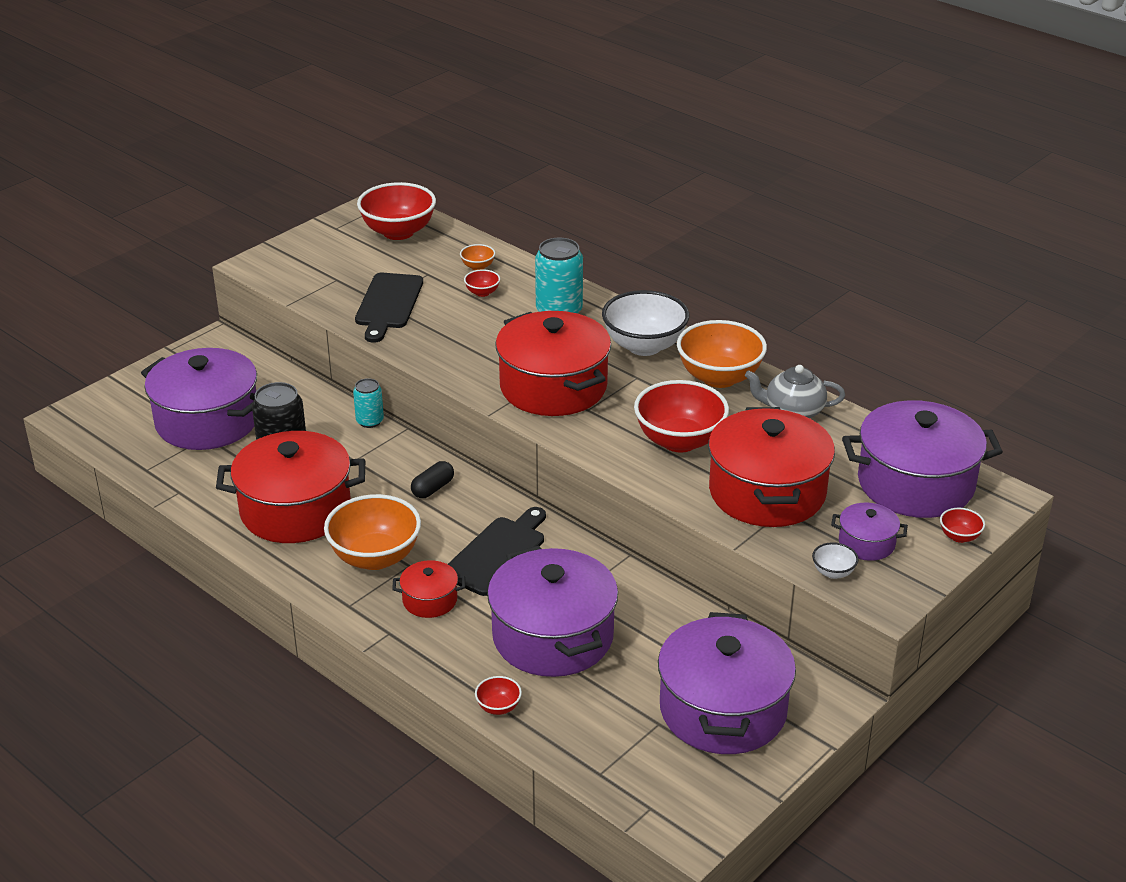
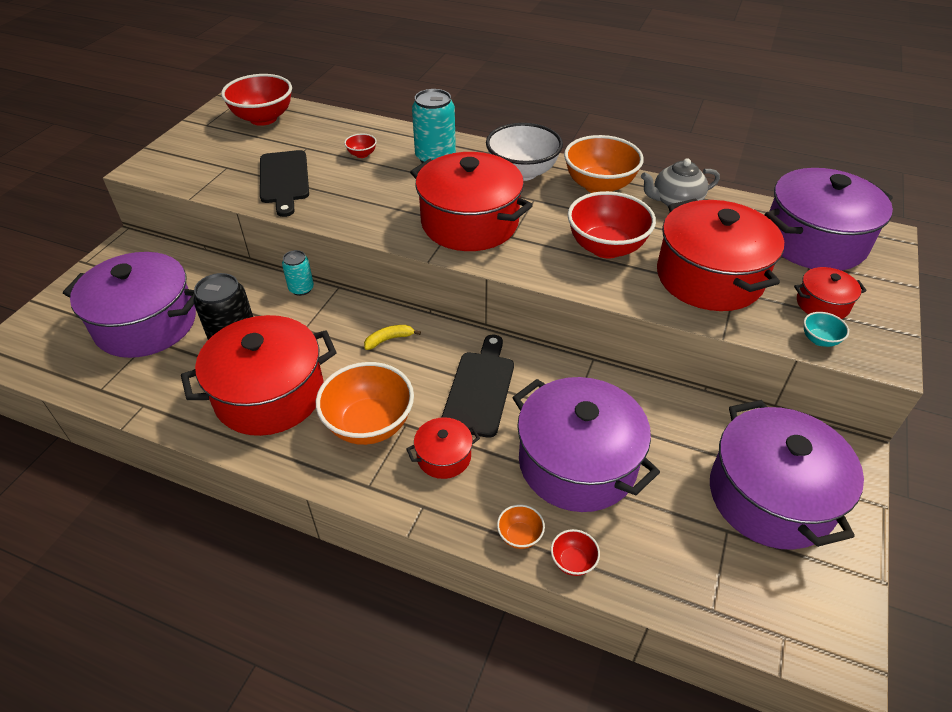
camera: 20 degrees left, 10 degrees up
(433, 488) = (389, 339): black capsule -> yellow banana
(478, 267) = (346, 134): orange bowl -> orange bowl (519, 536)
(833, 572) = (819, 340): white bowl -> turquoise bowl
(866, 543) = (822, 304): purple pot -> red pot
(959, 537) = (885, 279): red bowl -> none

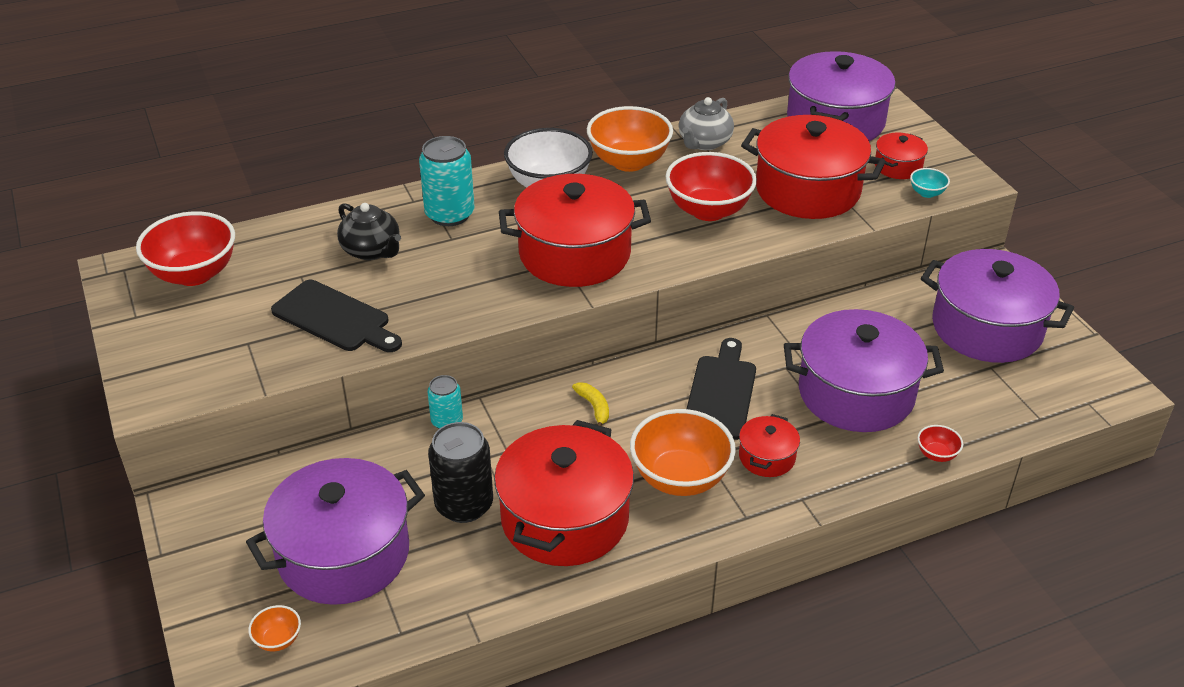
camera: 45 degrees left, 5 degrees down
(362, 154) = (372, 250): red bowl -> black teapot
(389, 339) = (594, 407): yellow banana -> yellow banana turned 135 degrees clockwise
(479, 389) = (721, 393): black cutting board -> black cutting board turned 45 degrees clockwise
(519, 536) = (886, 465): orange bowl -> orange bowl (278, 640)

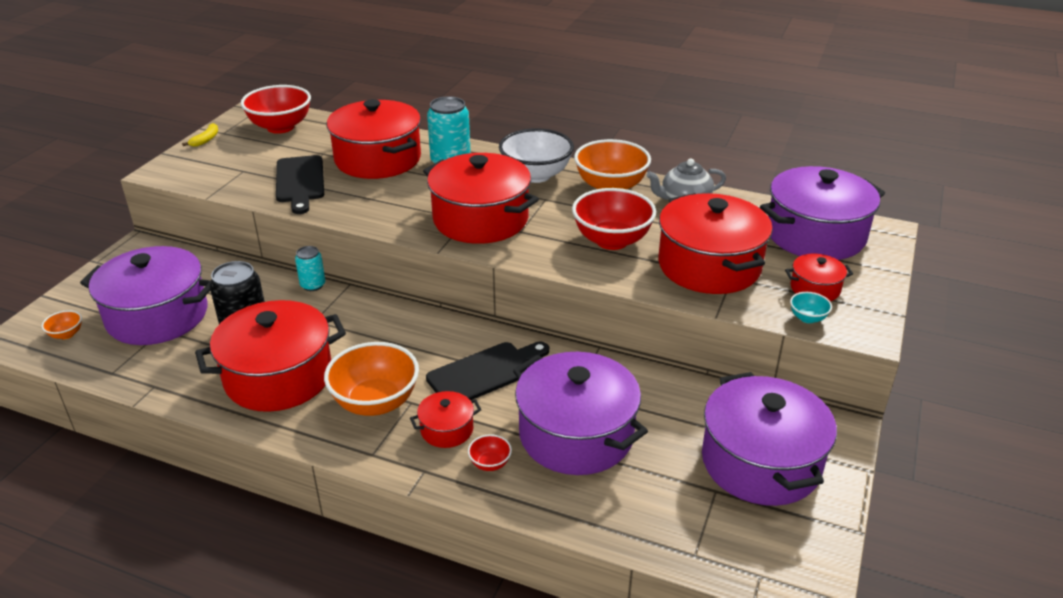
camera: 45 degrees right, 5 degrees down
(372, 250) = (378, 159): black teapot -> red pot
(594, 407) = (398, 329): yellow banana -> yellow banana (206, 140)
(936, 454) = (565, 516): red bowl -> red bowl (490, 463)

